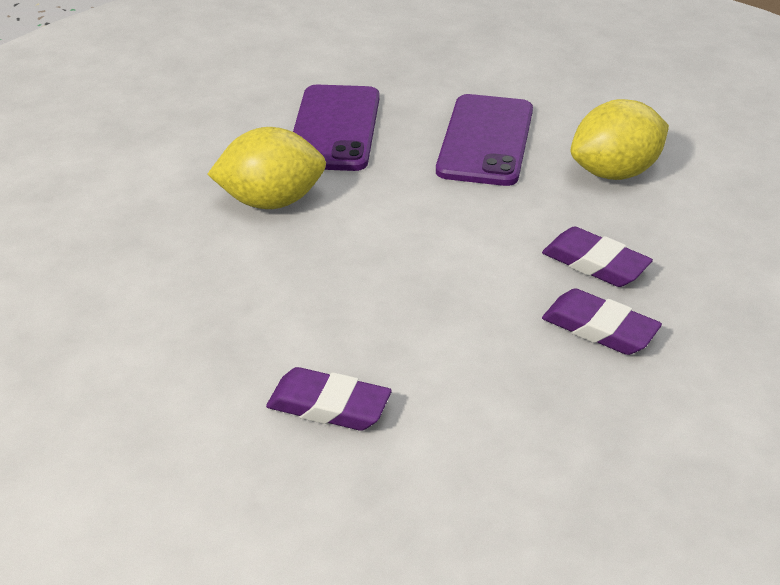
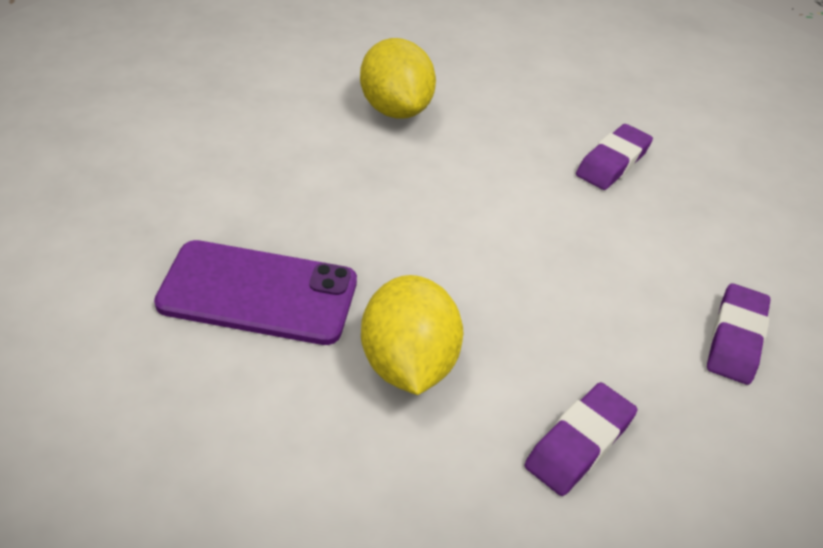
camera: 90 degrees left, 5 degrees up
(486, 140) = (320, 176): purple phone -> none
(595, 264) = (529, 148): purple eraser -> purple eraser (579, 443)

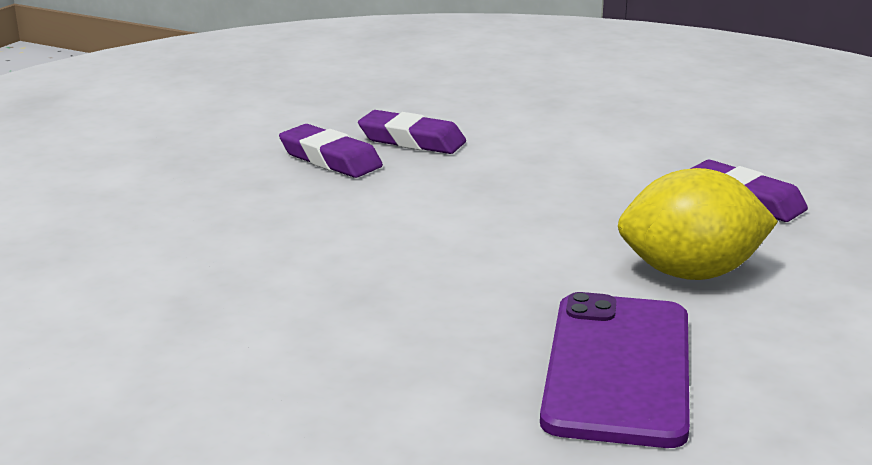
camera: 85 degrees left, 20 degrees down
(395, 109) = (203, 281): yellow lemon -> none
(735, 338) = (588, 132): purple eraser -> purple eraser (412, 140)

